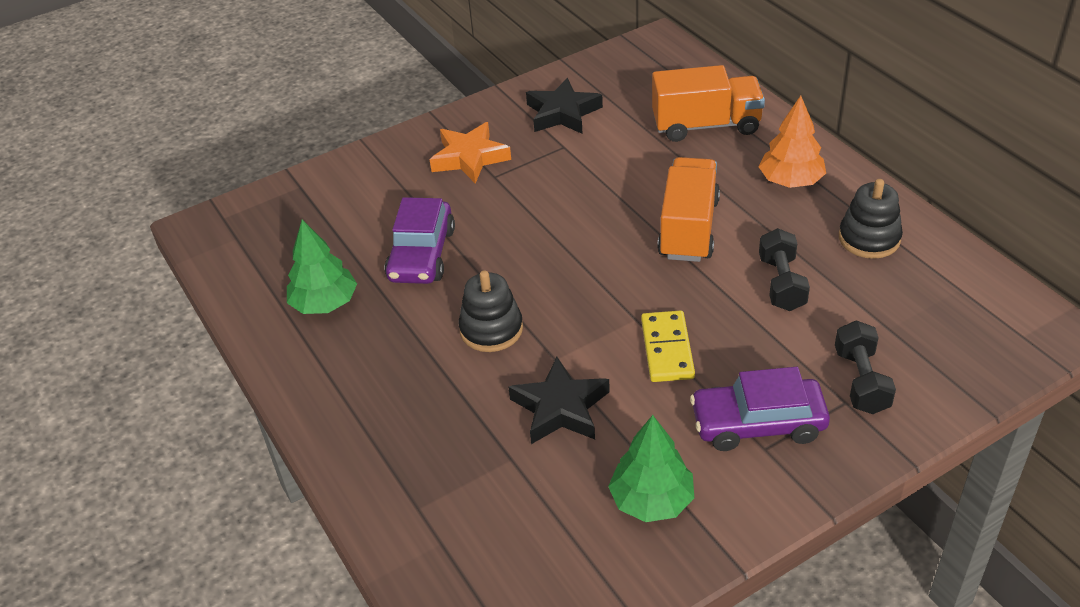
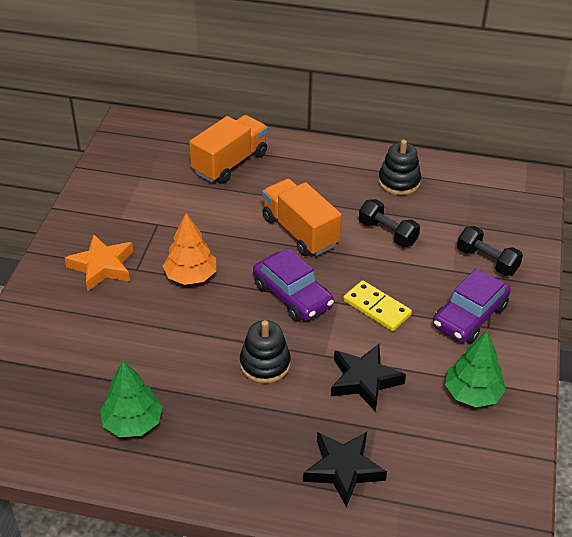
camera: 50 degrees left, 0 degrees up
(422, 254) = (156, 348): purple car -> purple car (292, 295)
(563, 113) = (127, 202): black star -> black star (343, 469)
(790, 181) = (320, 171): orange tree -> orange tree (191, 276)

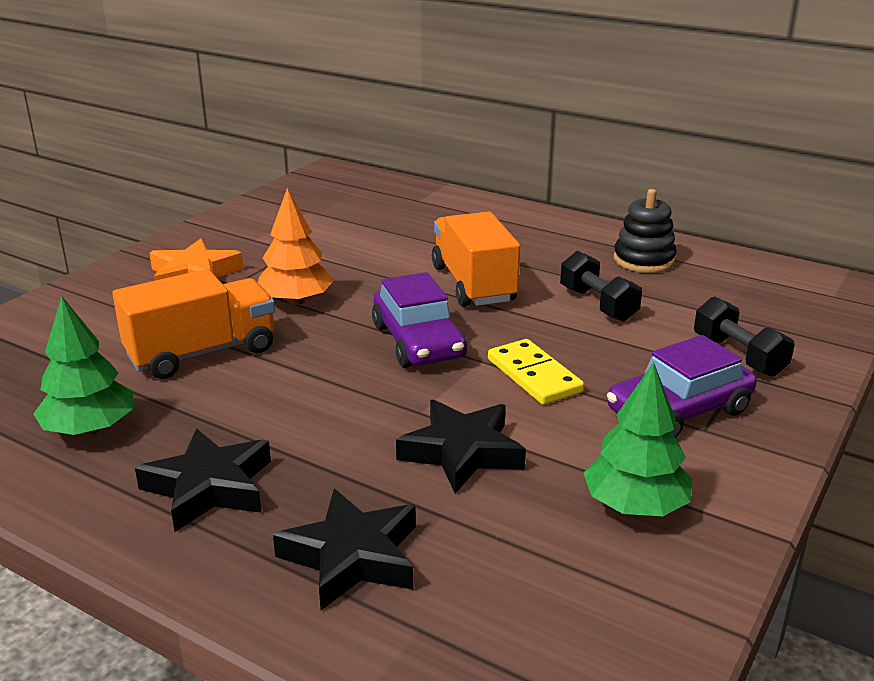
camera: 20 degrees right, 15 degrees down
(230, 163) = (426, 215): orange truck -> orange truck (202, 353)
(236, 445) = (209, 487): none -> black star
(265, 364) = (325, 404): black stacking toy -> none

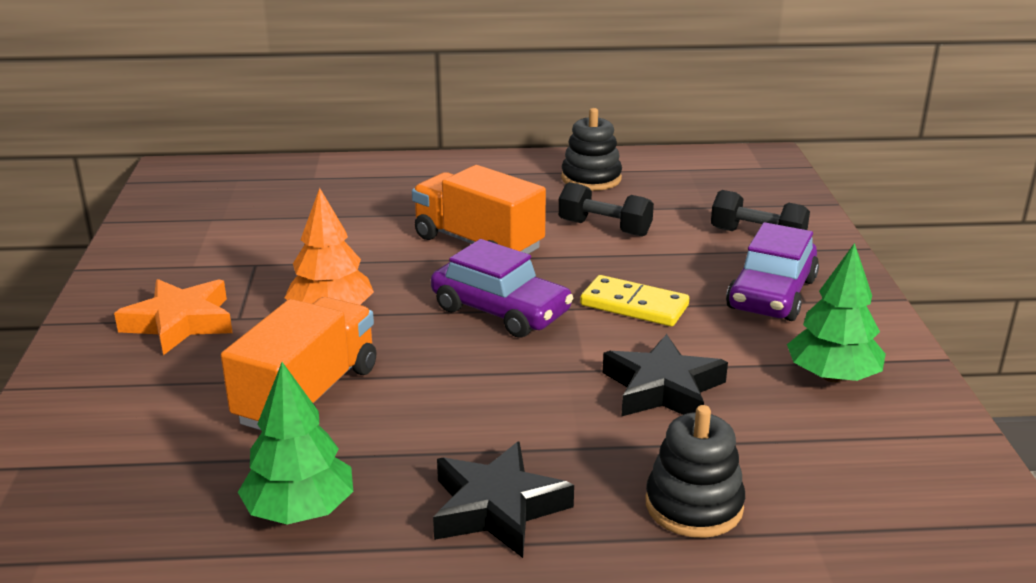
camera: 35 degrees left, 0 degrees up
(352, 557) = (694, 505): black star -> black stacking toy

